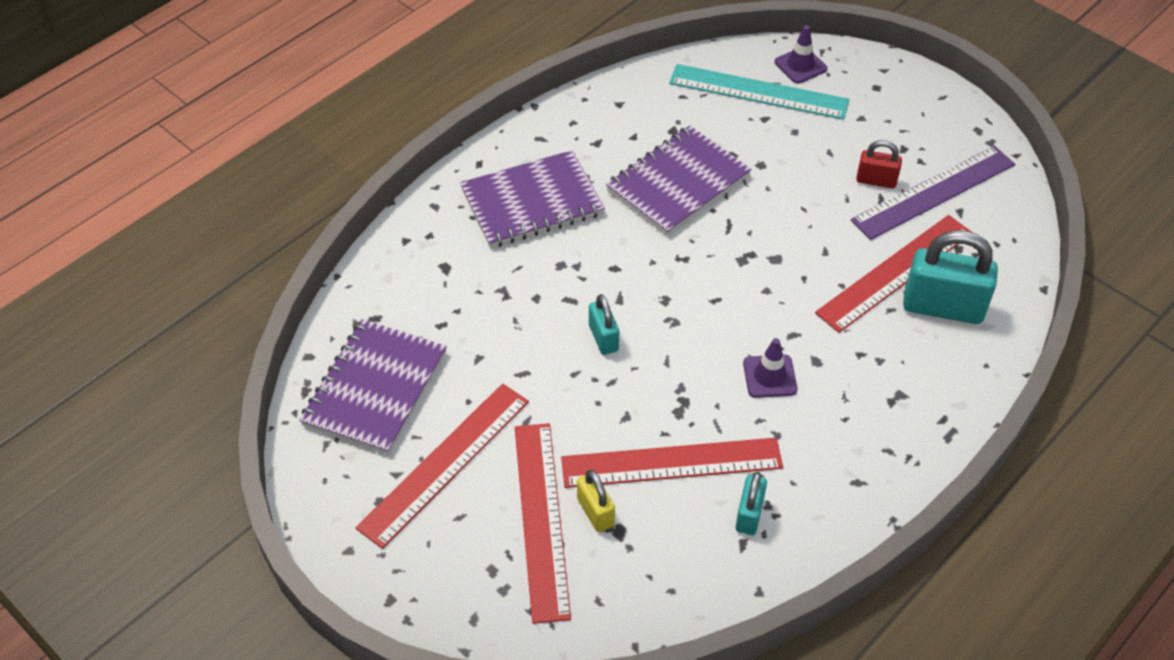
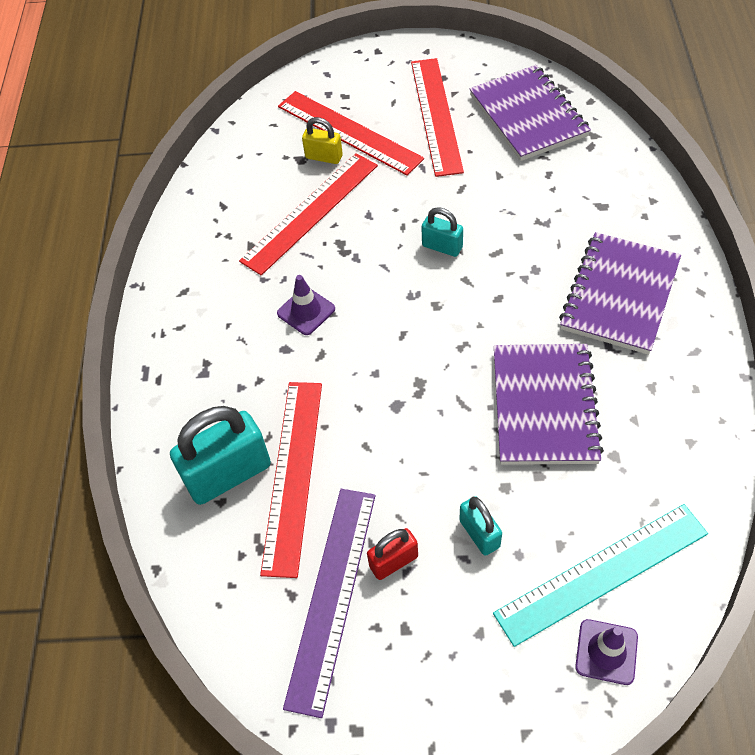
camera: 140 degrees right, 5 degrees up
(749, 515) = (234, 222): turquoise padlock -> turquoise padlock (479, 534)

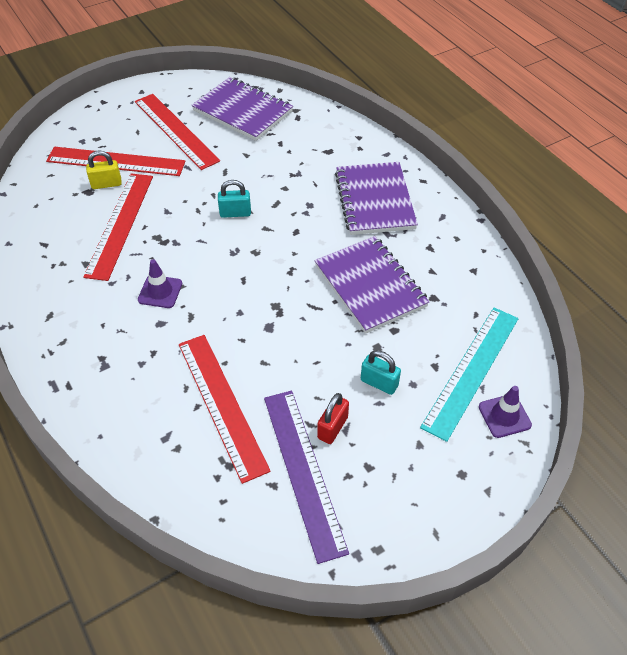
camera: 35 degrees left, 5 degrees down
(228, 474) = (171, 426): turquoise padlock -> none

